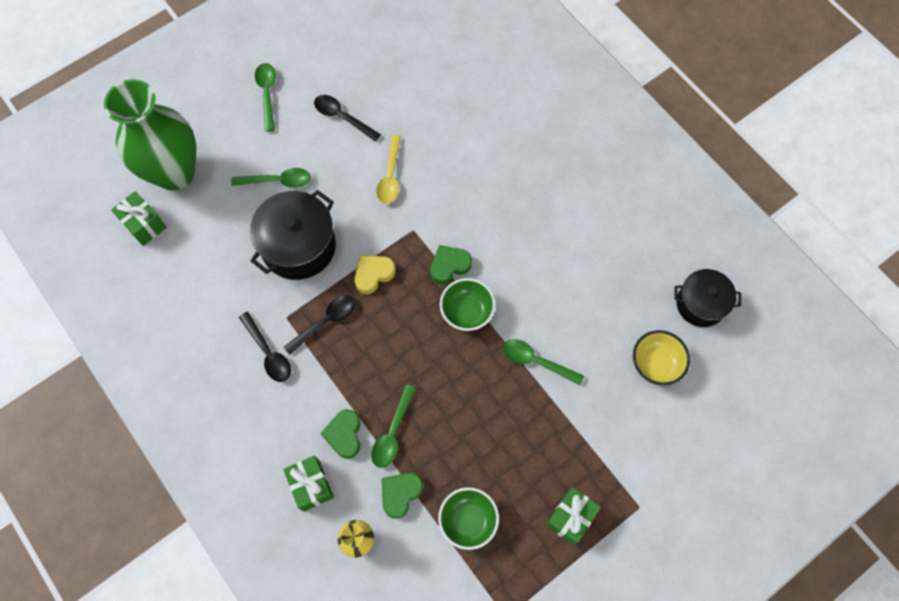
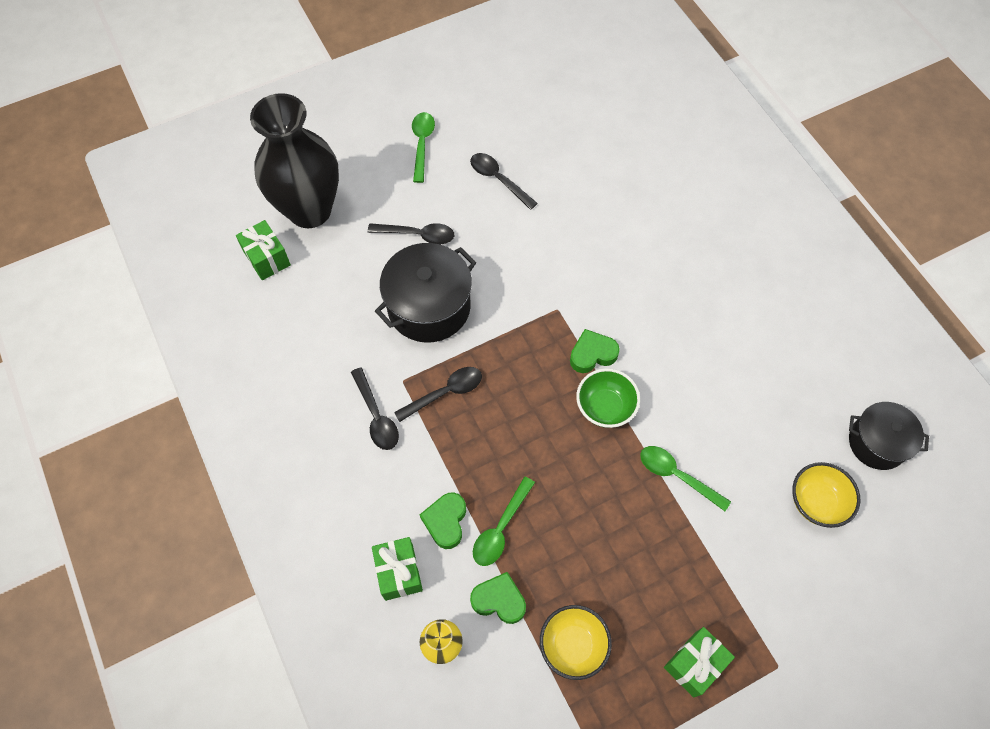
camera: 10 degrees right, 5 degrees down
(175, 173) = (310, 210): green vase -> black vase
(277, 181) = (417, 235): green spoon -> black spoon
(373, 275) = (506, 350): yellow heart -> none
(390, 176) = (541, 248): yellow spoon -> none
(400, 494) = (499, 600): green heart -> green heart turned 60 degrees clockwise
(468, 520) = (573, 645): green bowl -> yellow bowl

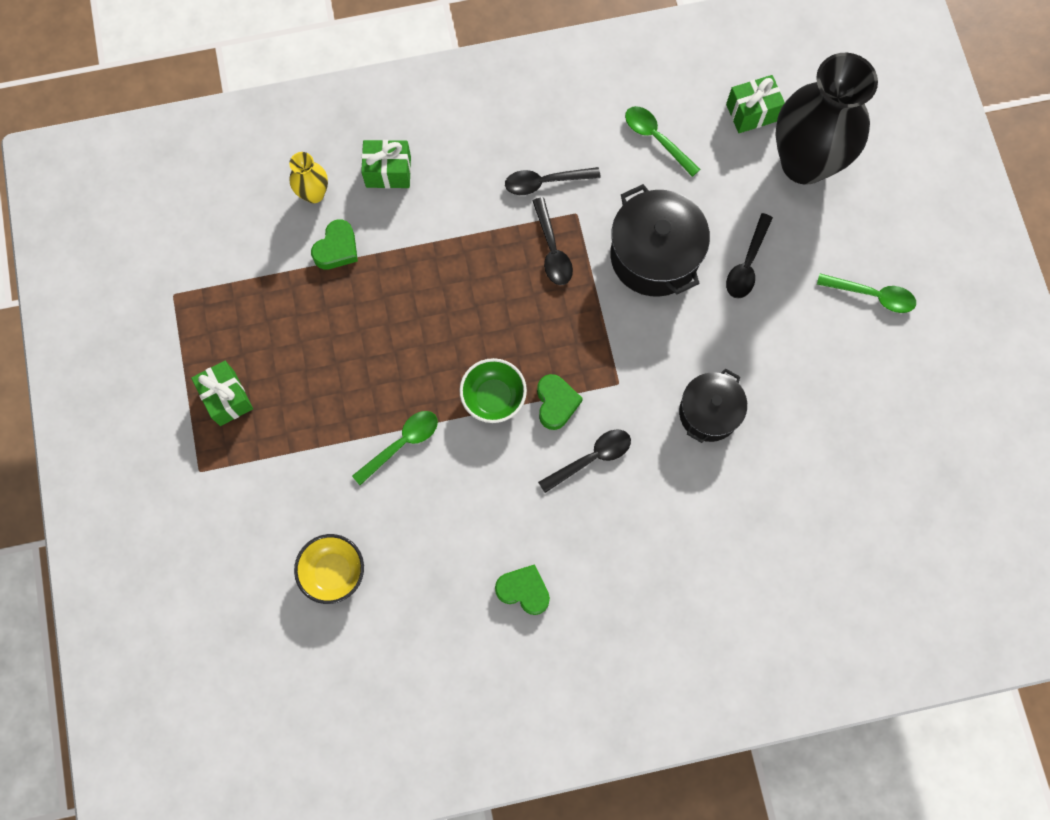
camera: 105 degrees right, 10 degrees up
(446, 521) = (422, 221): green heart -> green heart (524, 590)
(498, 180) = (803, 367): black spoon -> black spoon (591, 458)
(501, 528) = (401, 267): green spoon -> green spoon (656, 139)
(573, 645) = (278, 300): yellow bowl -> none
(877, 443) = (374, 663): black pot -> black pot (708, 413)

